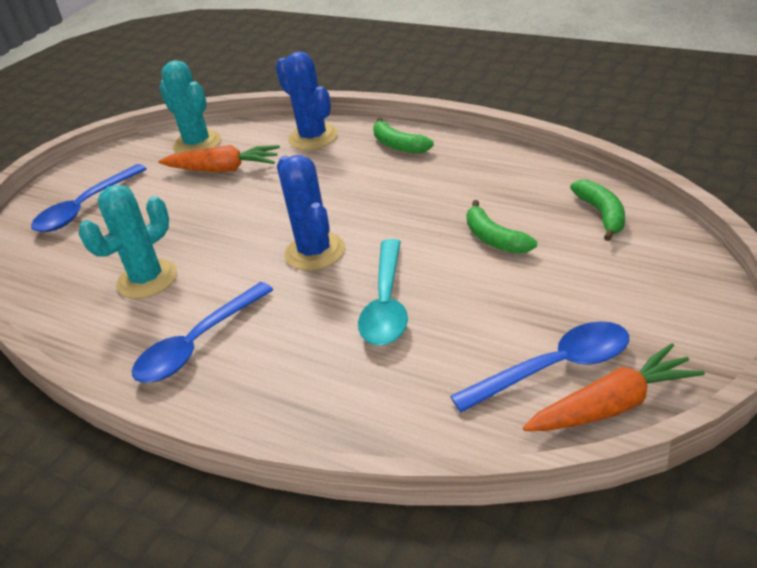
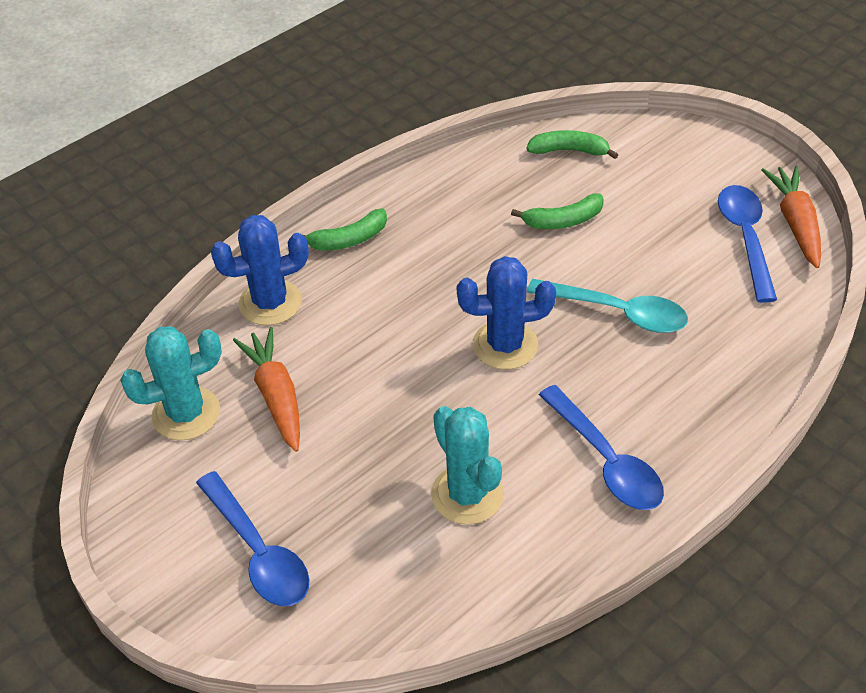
camera: 75 degrees left, 10 degrees up
(223, 169) = (276, 395): orange carrot -> orange carrot turned 45 degrees counterclockwise

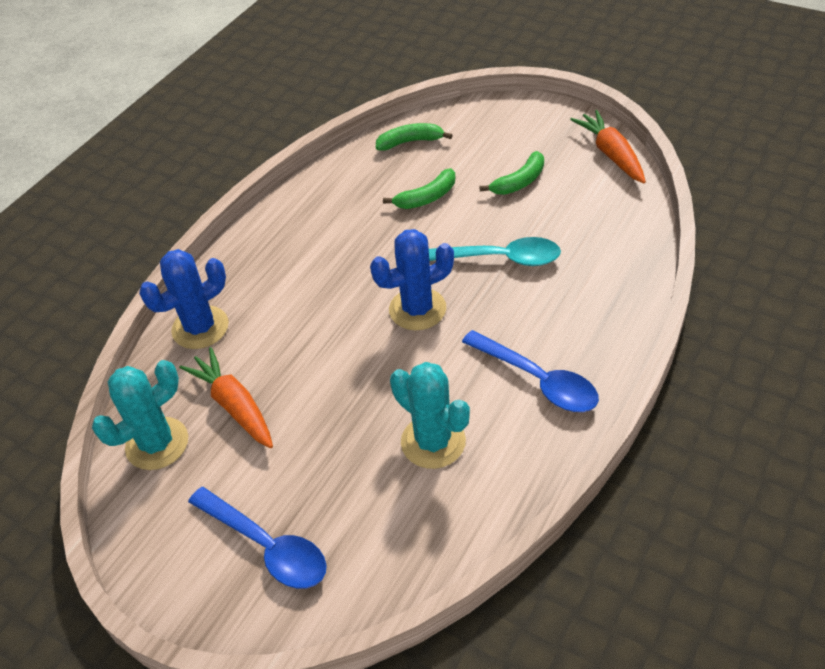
camera: 15 degrees left, 0 degrees up
(348, 239) = (250, 258): green banana -> green banana (519, 182)
(745, 239) = (577, 176): blue spoon -> none

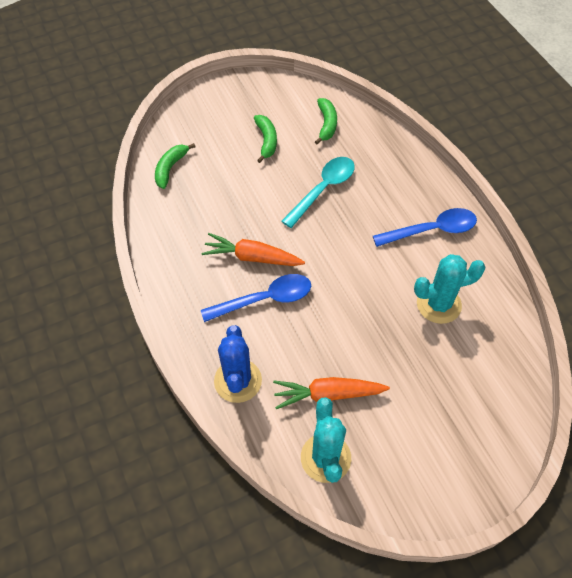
camera: 60 degrees left, 10 degrees up
(266, 546) = (455, 431): blue spoon -> blue spoon (264, 299)
(417, 309) = (329, 252): blue cactus -> none
(426, 197) = (234, 191): green banana -> green banana (326, 124)
(611, 154) = (285, 88): orange carrot -> orange carrot (252, 257)

